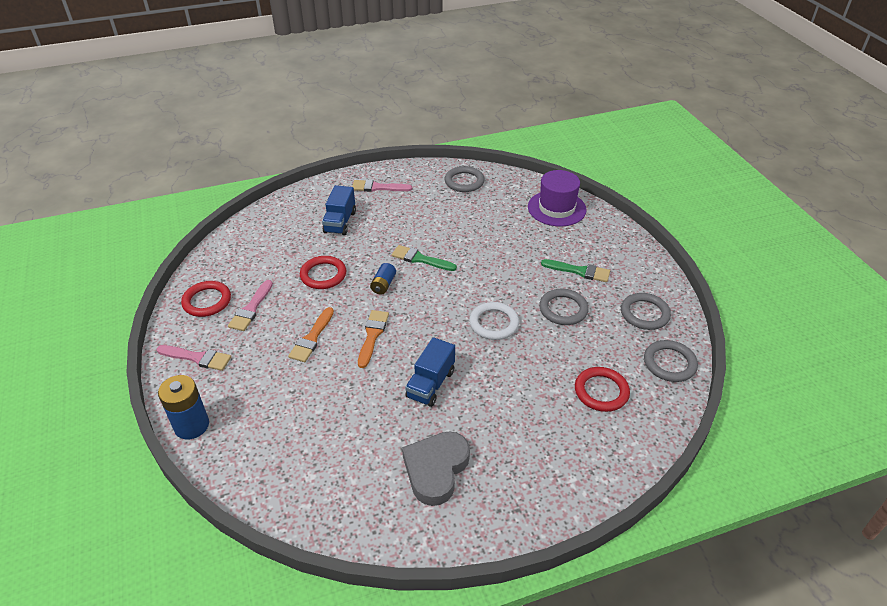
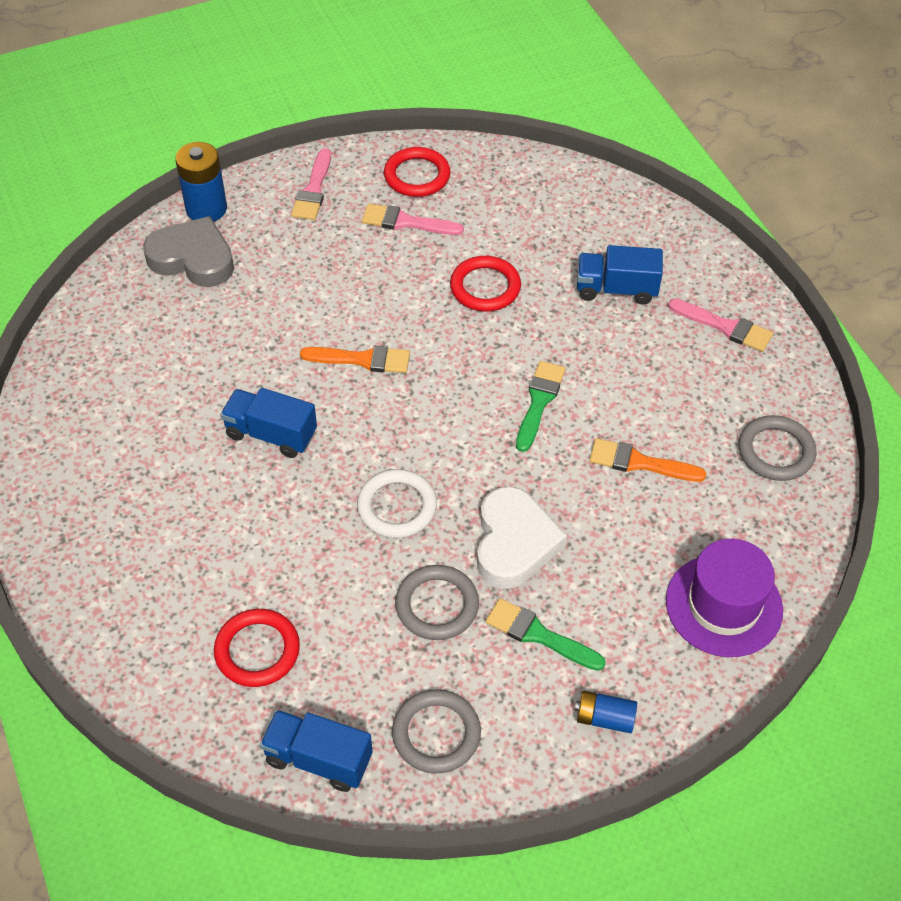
camera: 85 degrees right, 10 degrees up
(312, 338) = (354, 294): orange brush -> orange brush (640, 463)
(378, 187) = (725, 327): pink brush -> pink brush turned 120 degrees clockwise
(383, 285) = (471, 361): blue battery -> blue battery (604, 718)
(436, 469) = (129, 449): grey heart -> grey heart (193, 258)
(520, 276) = (514, 543): none -> white heart
(579, 271) = (539, 635): green brush -> green brush turned 105 degrees clockwise
(669, 363) = (318, 759): grey ring -> blue truck

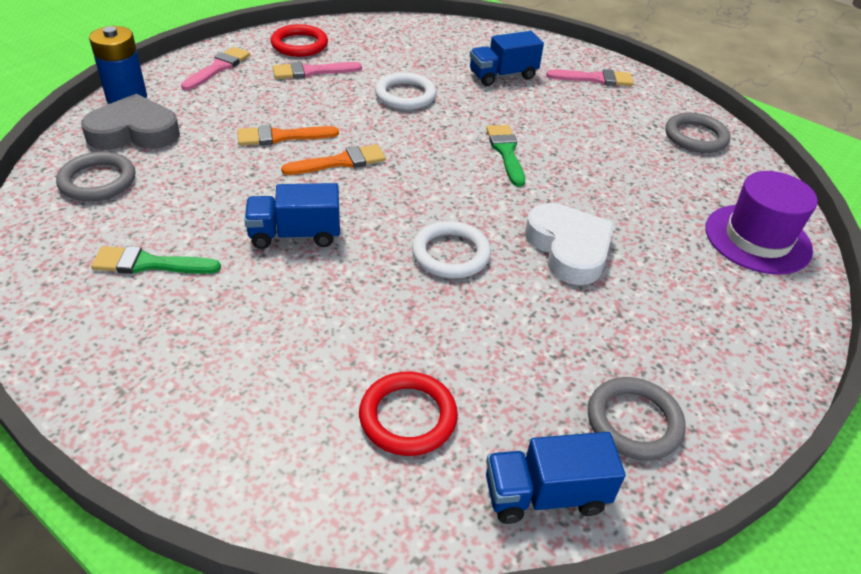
camera: 30 degrees left, 10 degrees down
(313, 189) = (218, 68): pink brush -> pink brush turned 135 degrees counterclockwise
(437, 605) = (545, 316): grey ring -> grey ring (98, 181)
(485, 287) = (405, 95): red ring -> white ring
(539, 635) = (647, 308): green brush -> green brush (150, 264)
(604, 718) = (754, 350): blue battery -> none
(640, 463) = (613, 169): orange brush -> orange brush (281, 137)

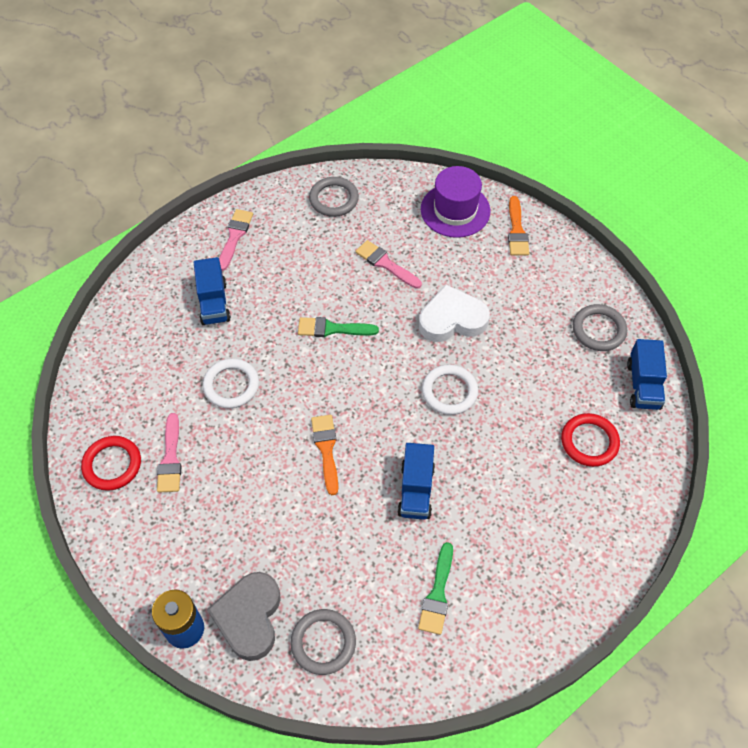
camera: 75 degrees left, 15 degrees up
(218, 68) = (143, 543): pink brush -> pink brush (386, 264)
(281, 137) = (280, 492): orange brush -> orange brush (517, 230)

